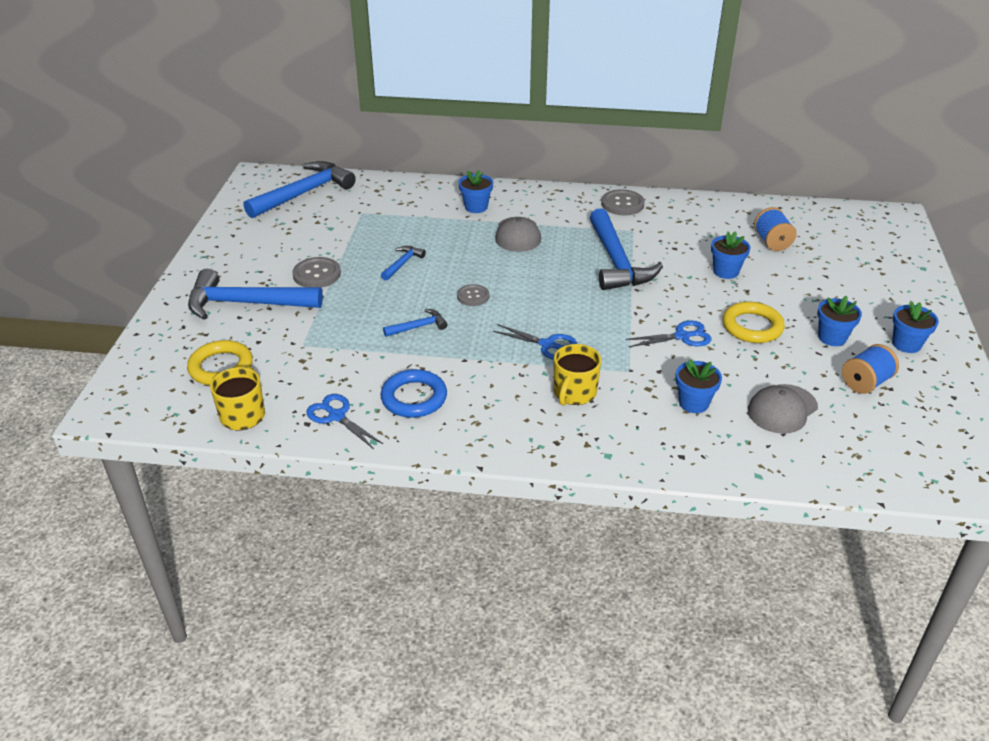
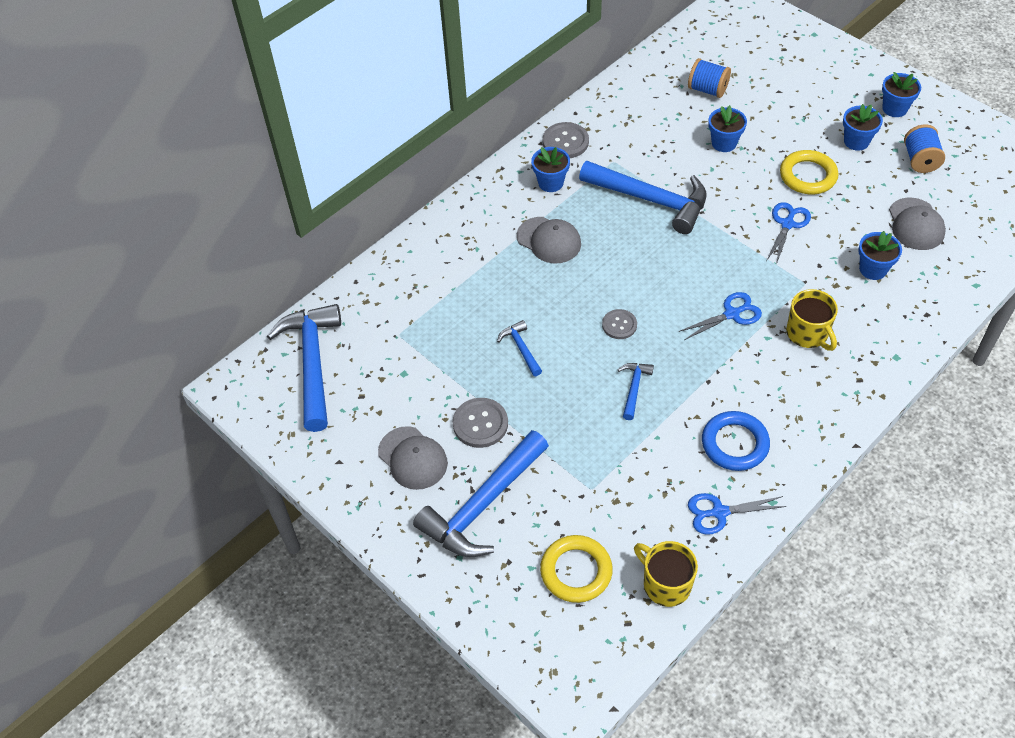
camera: 50 degrees left, 15 degrees up
(261, 260) = (413, 458): none -> grey cap
(476, 207) = (472, 243): blue flower pot -> blue flower pot (550, 183)

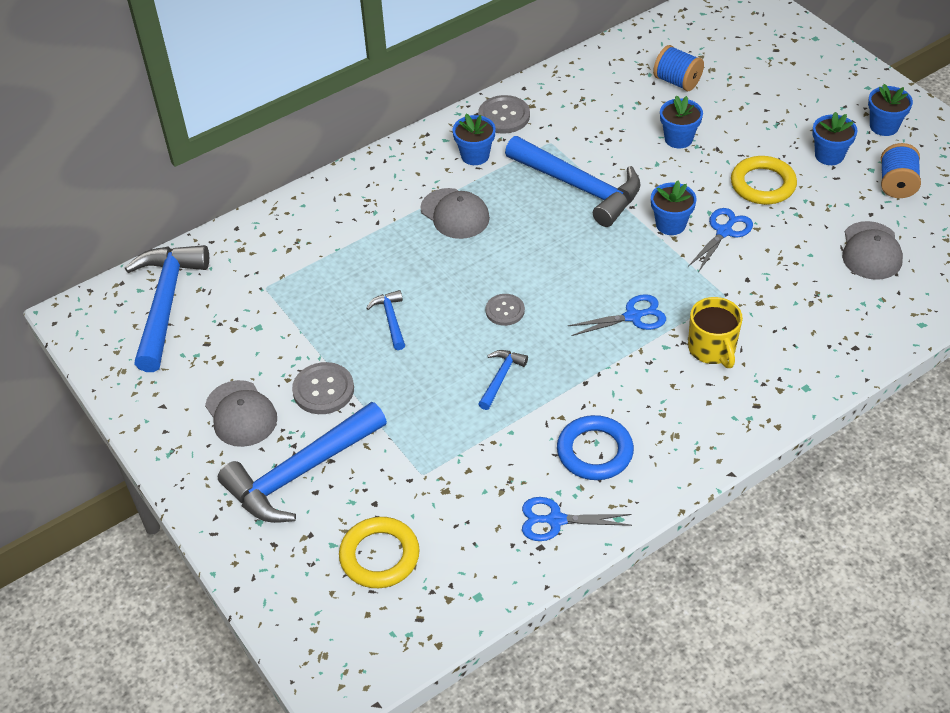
camera: 10 degrees right, 5 degrees down
(665, 584) = (473, 585): yellow mug -> none
(873, 269) = (807, 291): blue flower pot -> blue flower pot (670, 224)

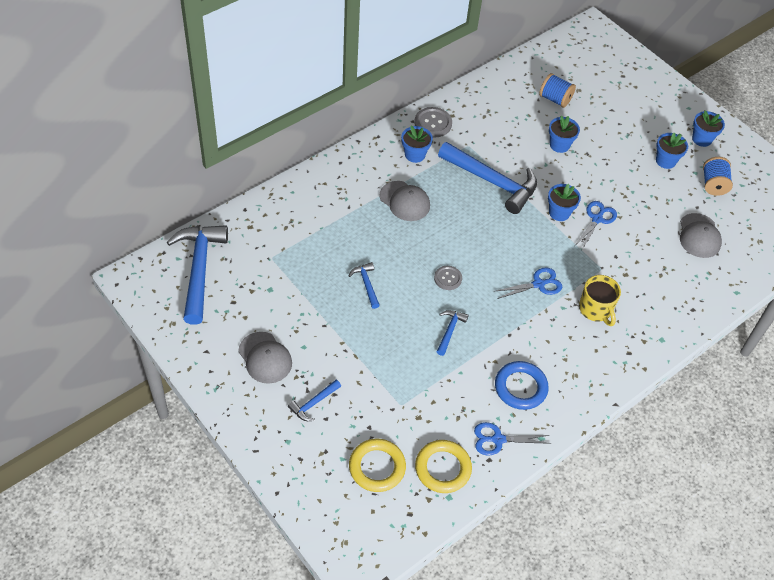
camera: 10 degrees left, 5 degrees up
(300, 472) = (313, 403): blue hammer -> blue hammer, size x0.46
(323, 390) = (323, 339): grey button -> none
(763, 184) = (621, 182): yellow ring -> yellow ring (443, 468)

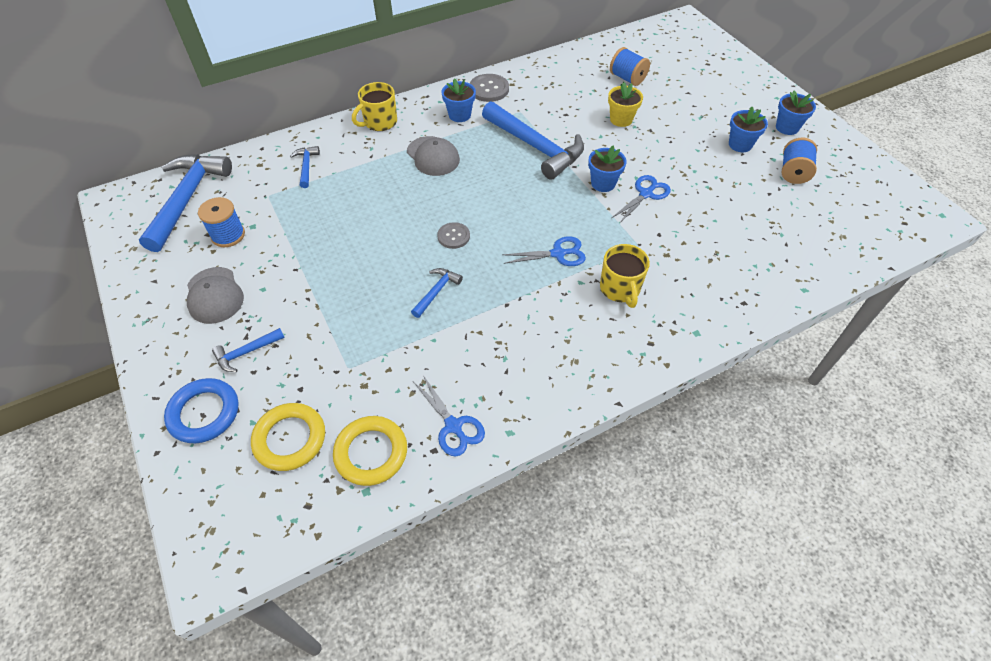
camera: 15 degrees right, 0 degrees up
(252, 301) = (228, 235): none -> blue spool
(344, 170) = (379, 122): none -> yellow mug
(366, 284) = (360, 232): blue hammer -> blue hammer (306, 166)
(498, 439) = (453, 426): blue scissors -> blue scissors turned 135 degrees counterclockwise
(520, 387) = (501, 367): blue ring -> blue ring (204, 413)
(559, 145) = (621, 119): blue flower pot -> yellow flower pot
(699, 236) = (766, 223): grey cap -> none

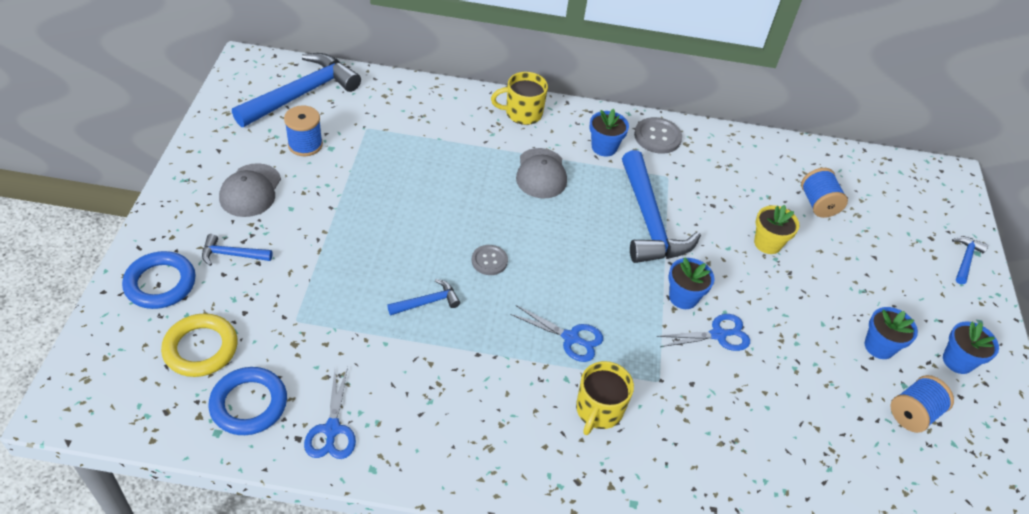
camera: 30 degrees right, 5 degrees down
(306, 166) = (421, 120): blue hammer -> blue hammer (965, 260)
(371, 453) = (249, 404): yellow ring -> blue ring

